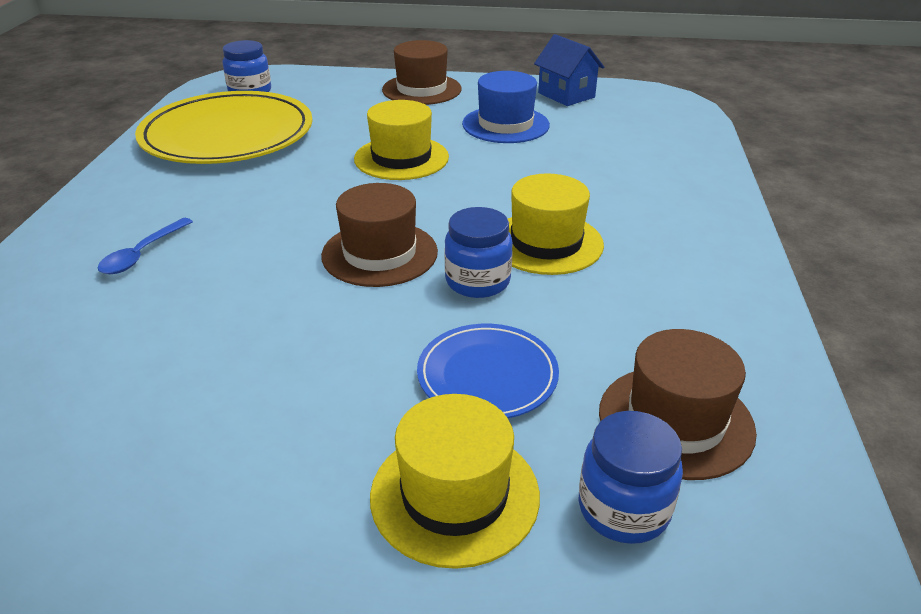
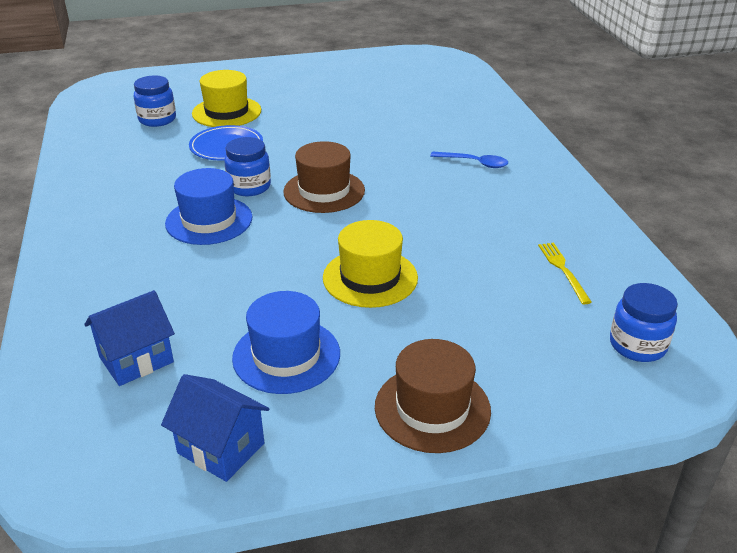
camera: 160 degrees right, 0 degrees up
(142, 254) = (474, 163): blue spoon -> blue spoon turned 105 degrees clockwise
(228, 135) = (563, 270): yellow plate -> yellow fork
(546, 243) = (209, 220): yellow hat -> blue hat
(626, 140) = (136, 360): none -> blue house
(675, 421) = (130, 146): brown hat -> none

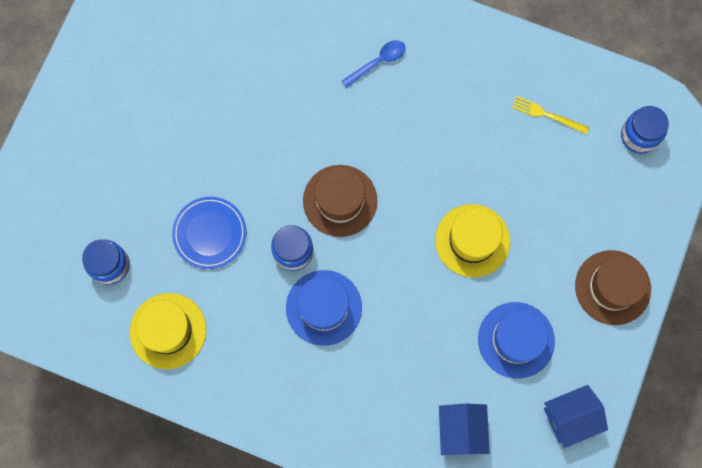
camera: 55 degrees left, 40 degrees up
(226, 112) = (140, 198): yellow hat -> yellow hat (168, 330)

